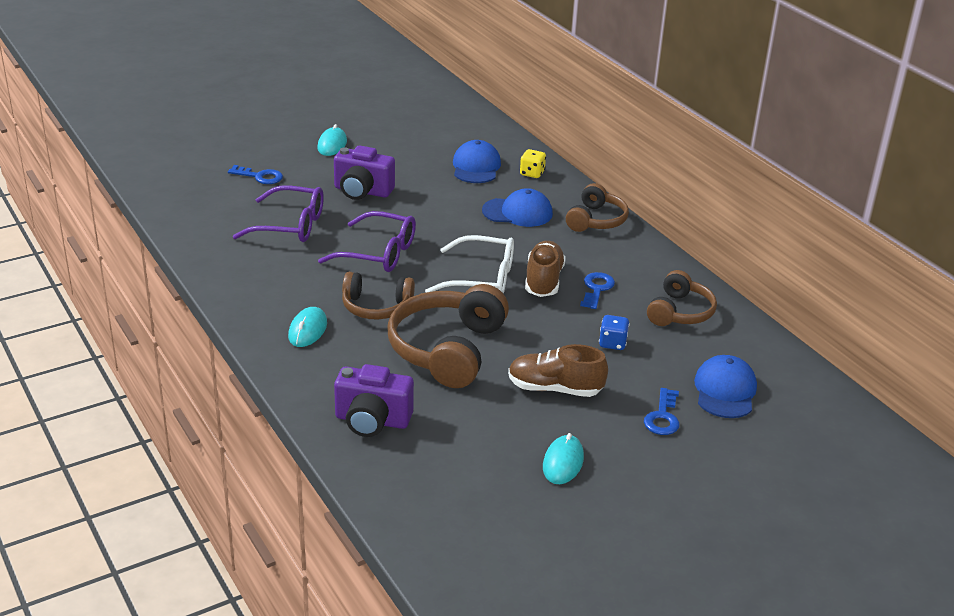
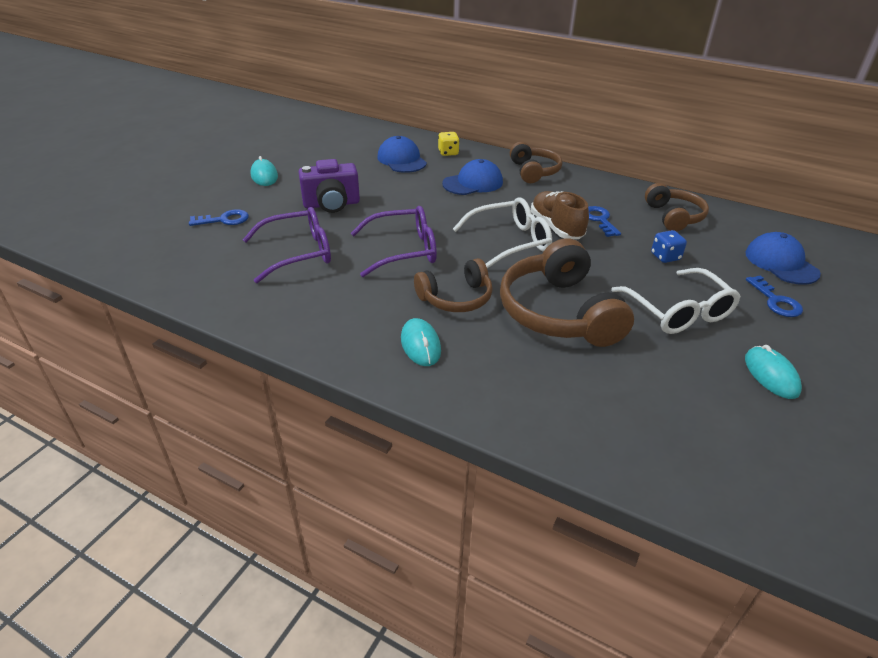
camera: 30 degrees left, 5 degrees up
(372, 421) = (582, 411): purple camera -> none
(554, 389) = (678, 311): brown shoe -> white glasses

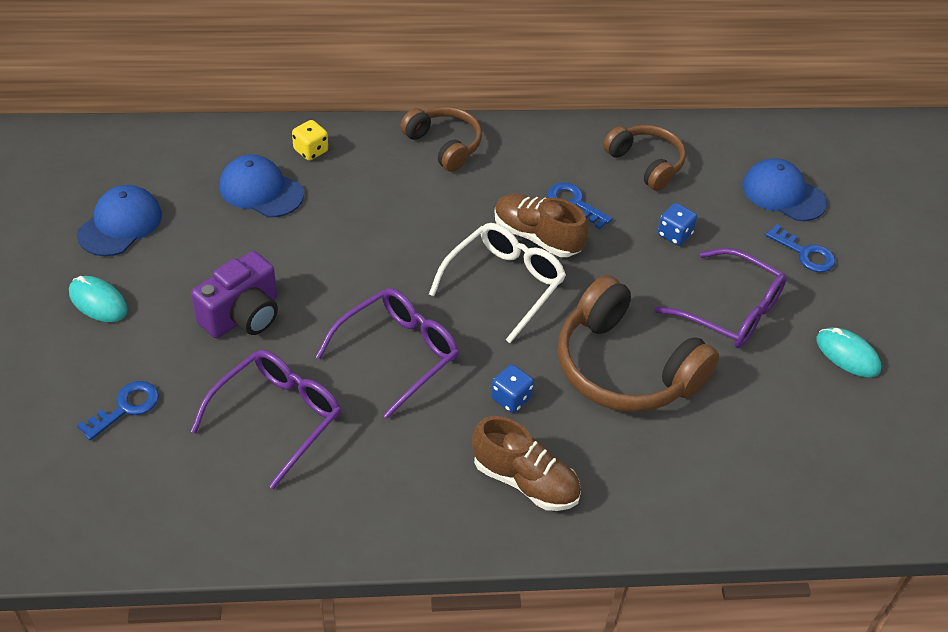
camera: 35 degrees left, 10 degrees up
(420, 345) = (525, 481): turquoise mouse -> brown shoe
(456, 298) = (511, 398): brown headphones -> blue dice
(473, 183) = (387, 198): blue cap -> blue cap (120, 224)
(678, 311) = (730, 310): white glasses -> purple glasses

